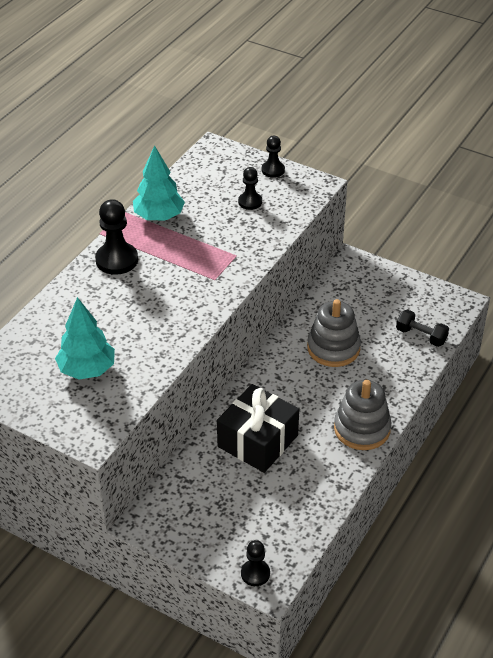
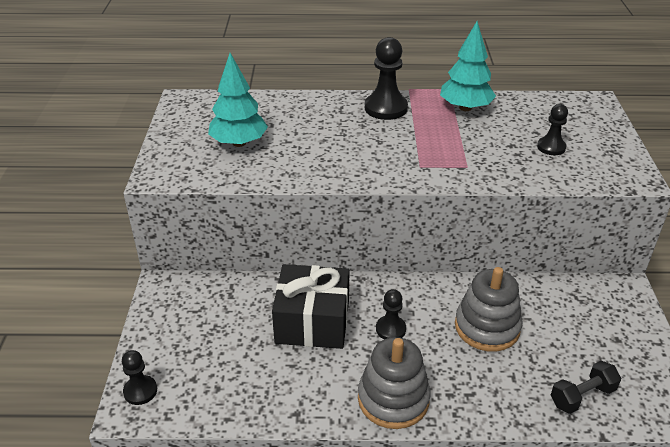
camera: 60 degrees right, 5 degrees down
(273, 170) = (615, 144): black pawn -> black pawn (390, 329)
(421, 336) = (582, 396): black dumbbell -> black dumbbell turned 60 degrees clockwise

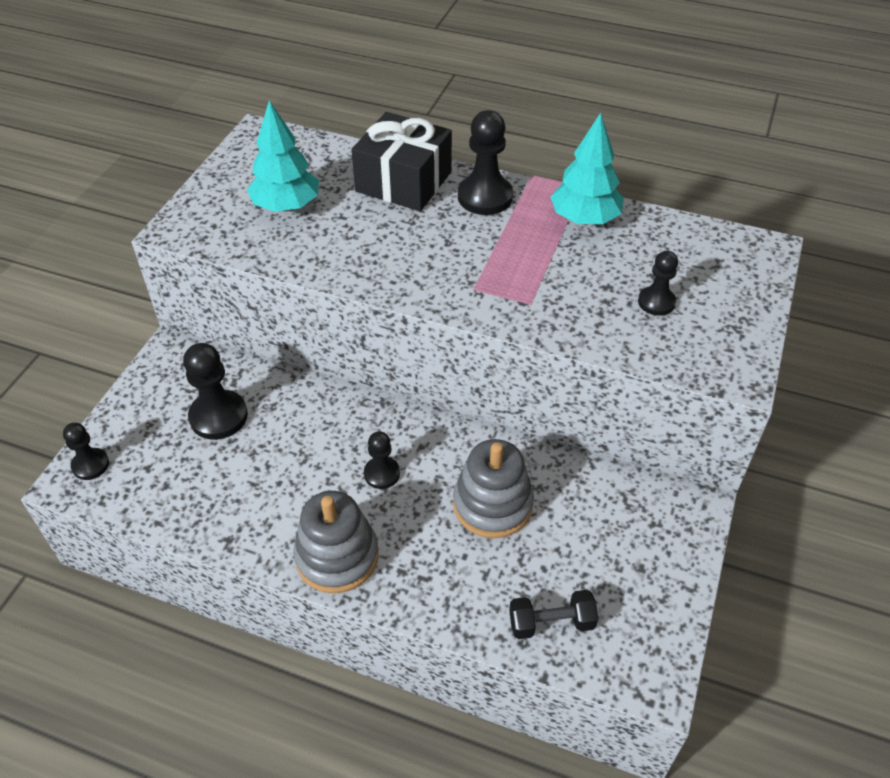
camera: 20 degrees right, 10 degrees up
(233, 323) = (218, 416): none -> black pawn
(312, 321) = (302, 439): black gift -> black gift (403, 181)

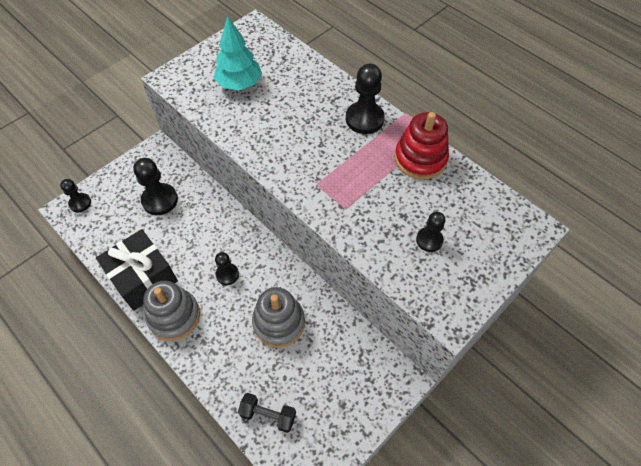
camera: 25 degrees right, 10 degrees up
(403, 181) = (320, 90): black gift -> black gift (143, 277)
(584, 219) = (420, 159): turquoise tree -> red stacking toy

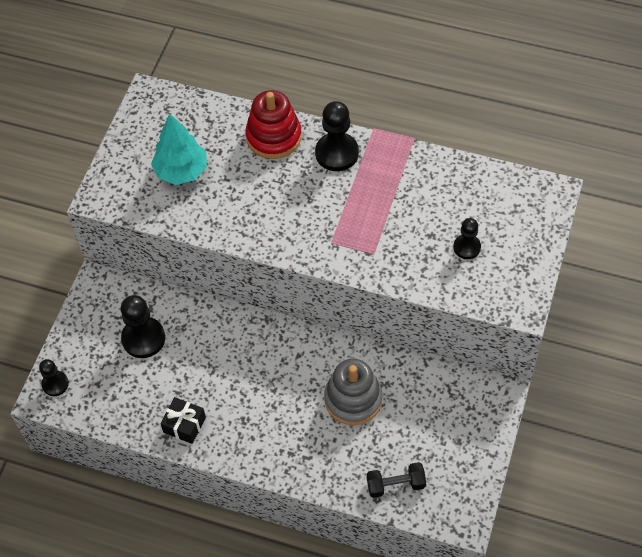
camera: 25 degrees left, 0 degrees up
(143, 277) = (184, 425): black gift -> black gift, size x0.54
(174, 316) = (244, 445): grey stacking toy -> none
(227, 274) = (271, 379): black pawn -> none
(420, 159) = (415, 171): red stacking toy -> red stacking toy (274, 137)

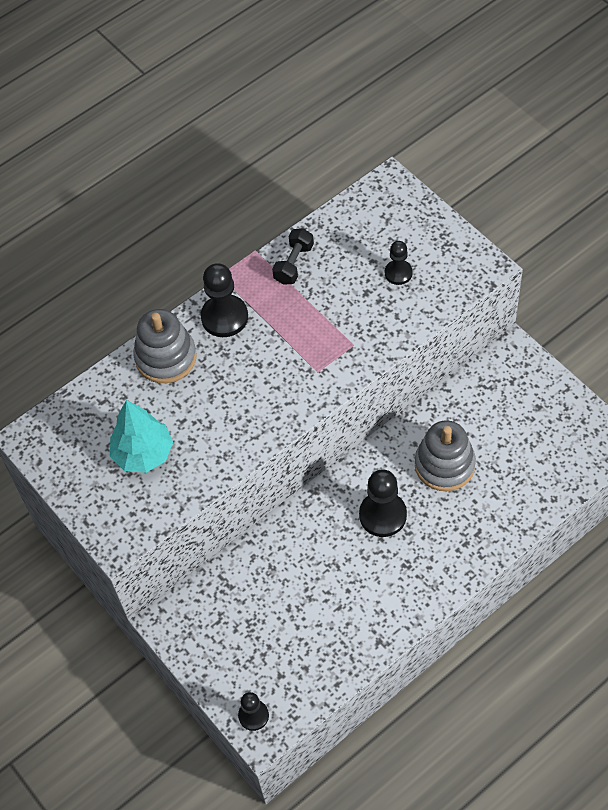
camera: 55 degrees left, 0 degrees up
(143, 338) = (259, 609): black pawn -> black pawn (383, 515)
(184, 425) = (377, 619): black gift -> none
(274, 137) = (166, 357): red stacking toy -> grey stacking toy
(395, 485) = (549, 476): black dumbbell -> black dumbbell (294, 264)

